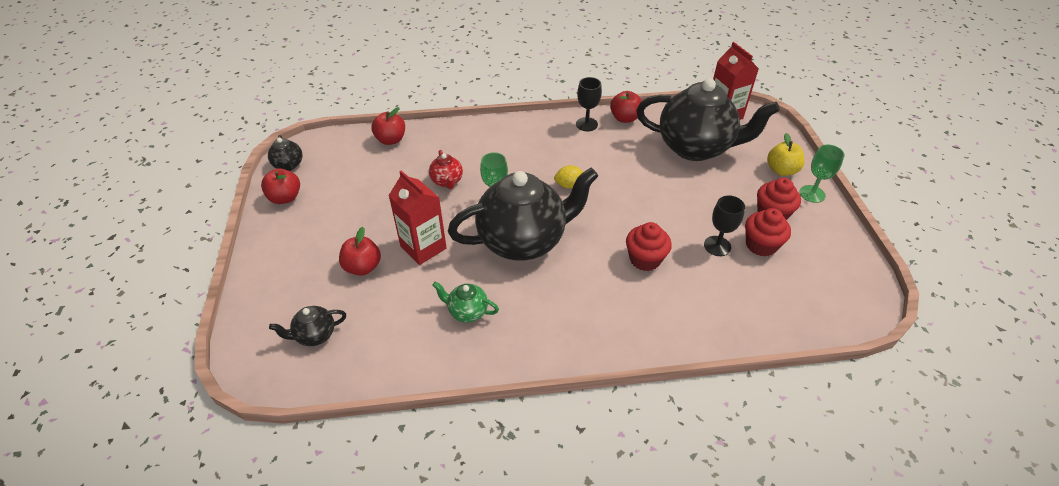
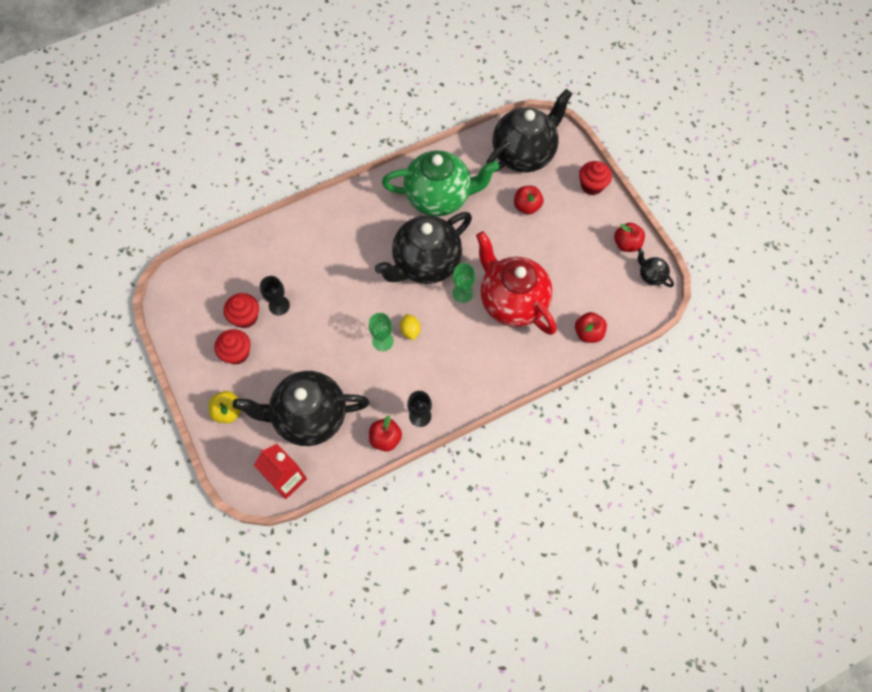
camera: 160 degrees right, 20 degrees up
(315, 335) = (524, 154): black teapot -> black teapot, size x2.40
(423, 247) = (495, 235): red carton -> none
(447, 181) = (512, 301): red teapot -> red teapot, size x2.40
(467, 311) = (439, 197): green teapot -> green teapot, size x2.40
(569, 185) = (410, 331): yellow lemon -> yellow lemon turned 75 degrees counterclockwise
(645, 259) = (331, 276): red cupcake -> red cupcake (592, 185)
(812, 194) = (202, 389): green goblet -> green goblet (382, 341)

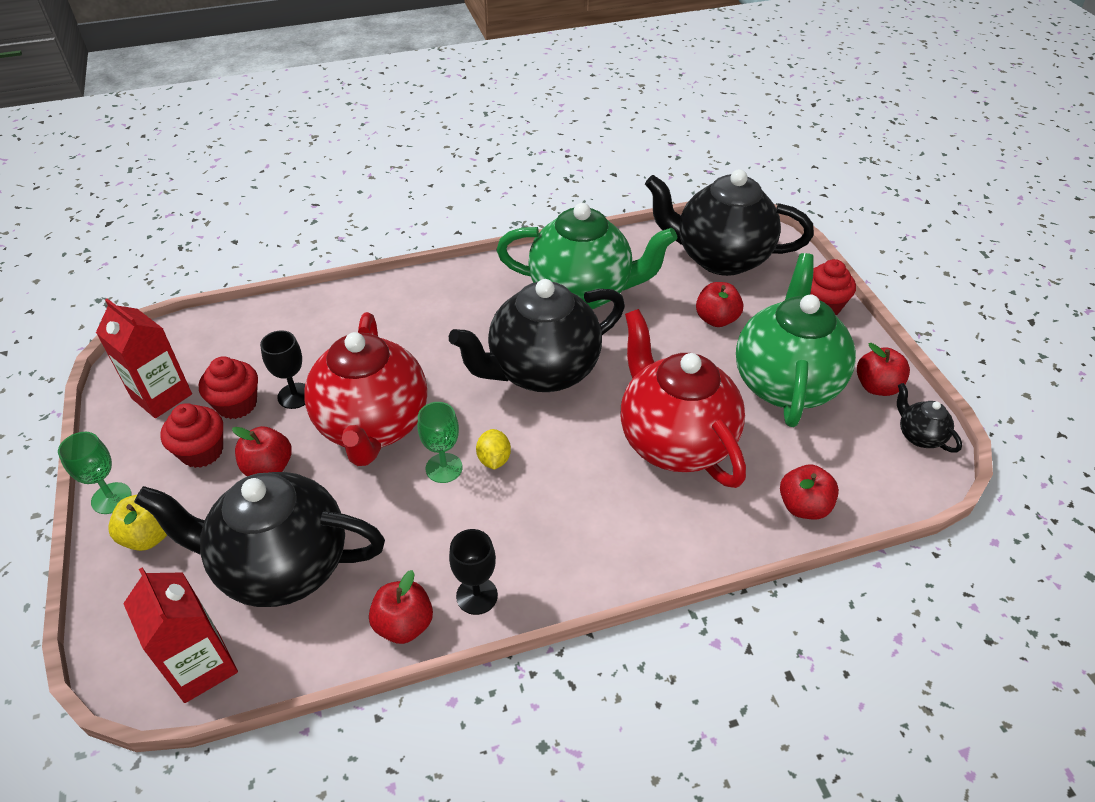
camera: 10 degrees right, 20 degrees down
(196, 319) = (161, 396): none -> red carton
(280, 357) = (268, 467): none -> red apple
(333, 319) = (373, 426): none -> red teapot
(462, 293) = (593, 418): green goblet -> green goblet (111, 498)
(524, 154) = (720, 258): black teapot -> black teapot turned 135 degrees counterclockwise
(573, 249) = (785, 383): none -> green teapot

